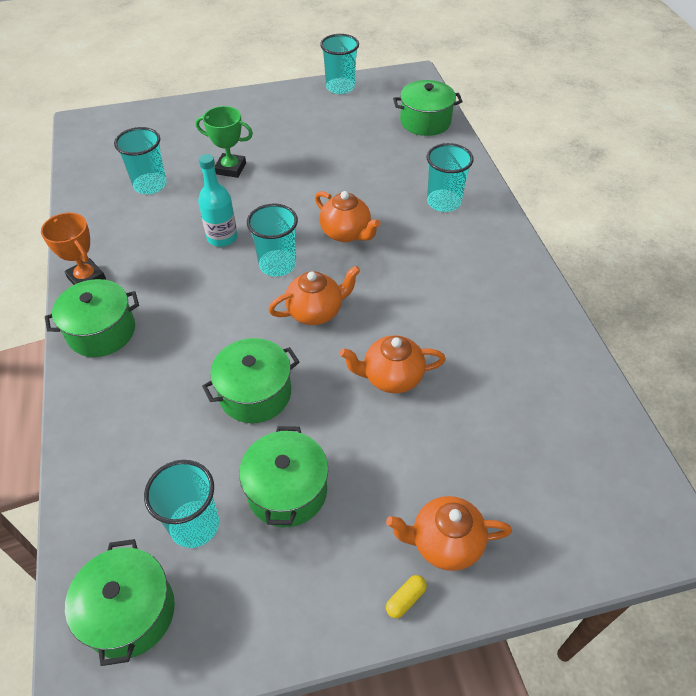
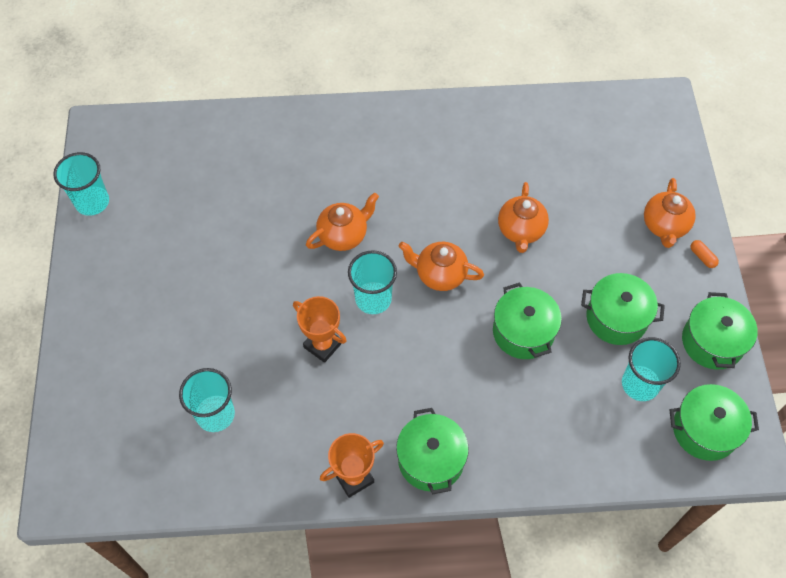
camera: 80 degrees left, 10 degrees up
(222, 237) = (322, 345): turquoise bottle -> orange trophy
(230, 168) = (211, 329): green trophy -> none
(316, 311) = (439, 274): orange teapot -> orange teapot turned 60 degrees counterclockwise
(405, 599) = (702, 257): yellow capsule -> orange capsule
(425, 121) = (188, 135): green pot -> green pot (712, 342)
(443, 202) = (320, 148): turquoise cup -> none

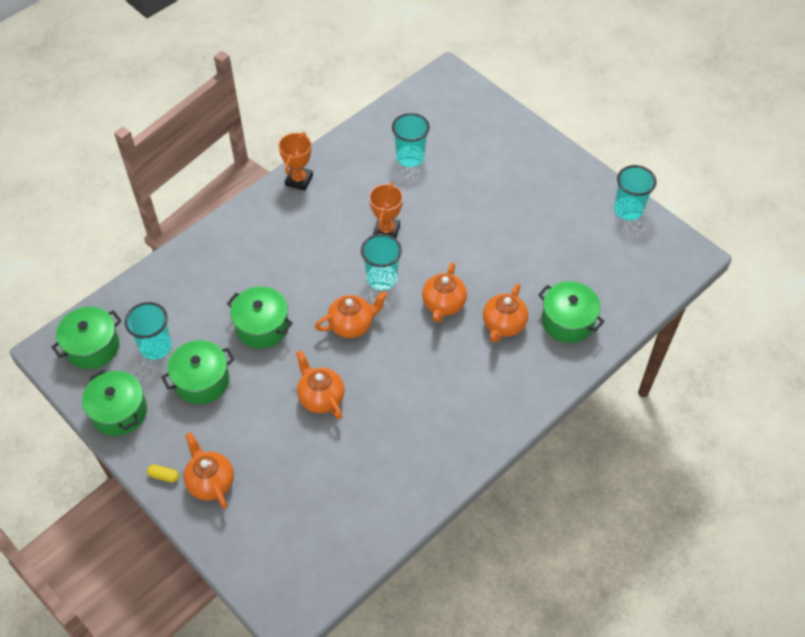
camera: 140 degrees right, 5 degrees down
(313, 183) = (503, 325): none -> orange teapot
(322, 345) = (386, 231): orange trophy -> orange trophy turned 75 degrees counterclockwise
(431, 460) = (261, 217): green pot -> green pot (567, 321)
(702, 257) = (164, 476): orange capsule -> yellow capsule

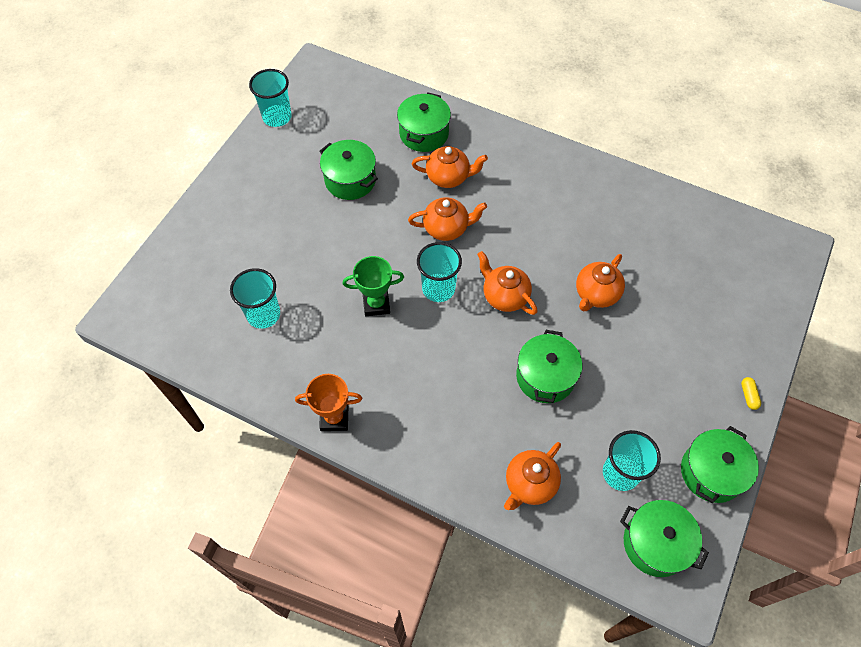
camera: 110 degrees left, 5 degrees up
(202, 381) = (635, 407): green pot -> green pot (350, 180)
(210, 482) = (729, 352): orange teapot -> orange teapot (529, 484)
(386, 231) = (376, 304): orange trophy -> green trophy

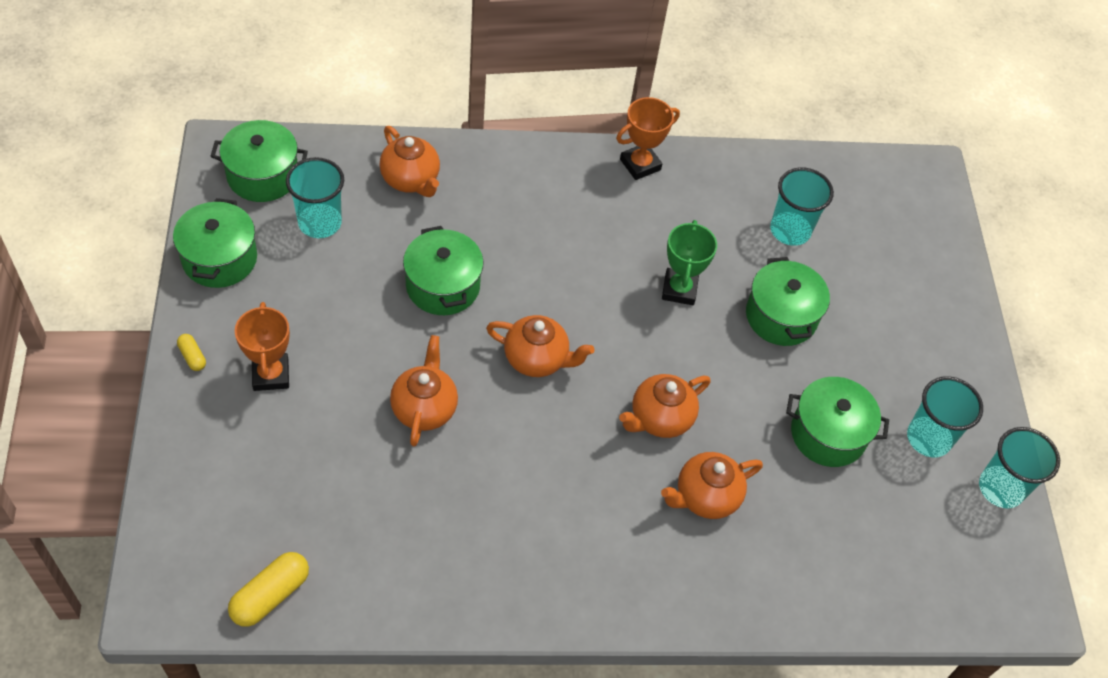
camera: 145 degrees right, 5 degrees down
(376, 304) = (679, 289): green trophy -> green trophy turned 45 degrees counterclockwise
(424, 133) = (787, 556): green pot -> green pot (781, 316)
(438, 289) = (621, 336): turquoise cup -> turquoise cup (928, 438)
(529, 484) = (411, 180): orange teapot -> orange teapot turned 135 degrees clockwise
(694, 359) = (271, 375): none -> orange trophy
(728, 225) = (270, 595): none -> yellow capsule

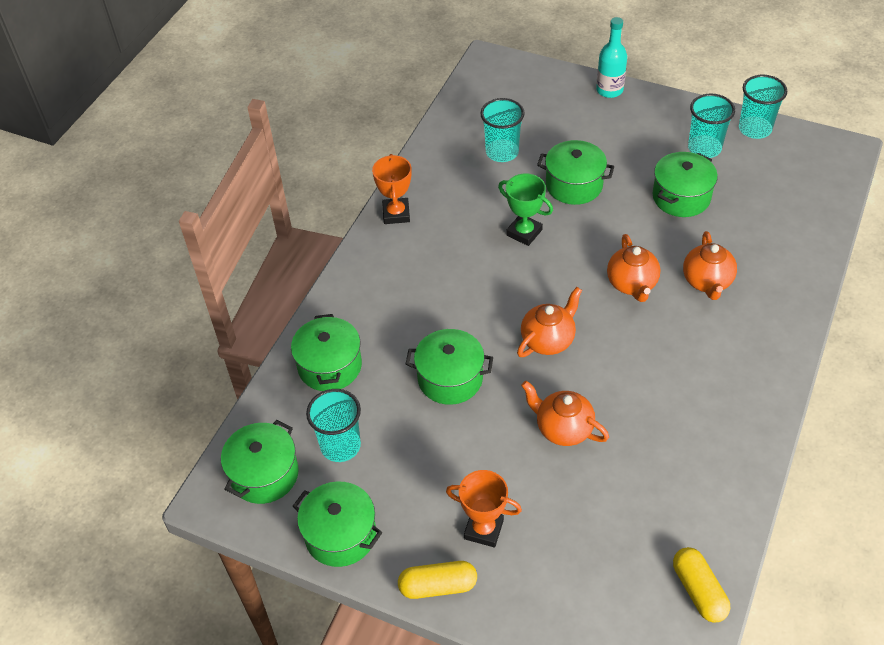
camera: 55 degrees left, 5 degrees down
(192, 356) = (438, 586): yellow capsule -> yellow capsule, size x1.88
(411, 180) = (330, 366): orange teapot -> green pot
(963, 307) = (609, 90): none -> turquoise bottle

